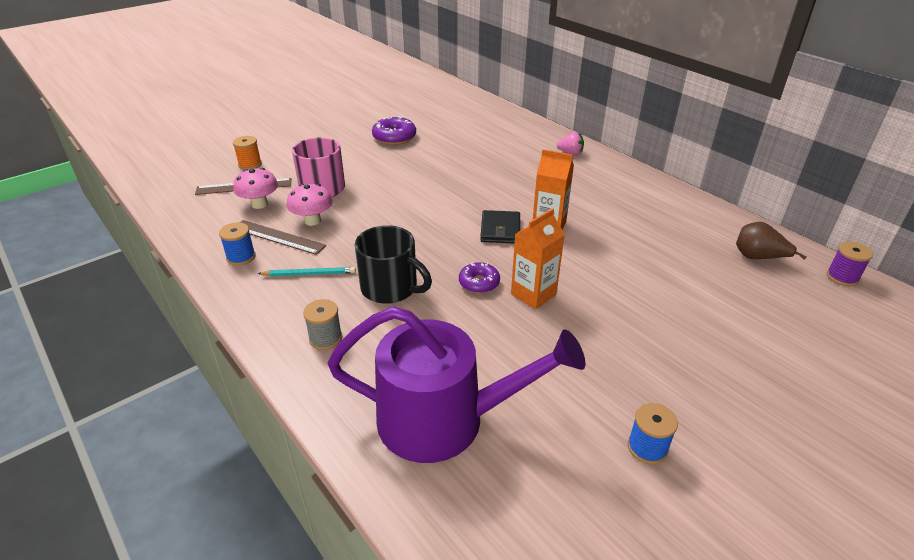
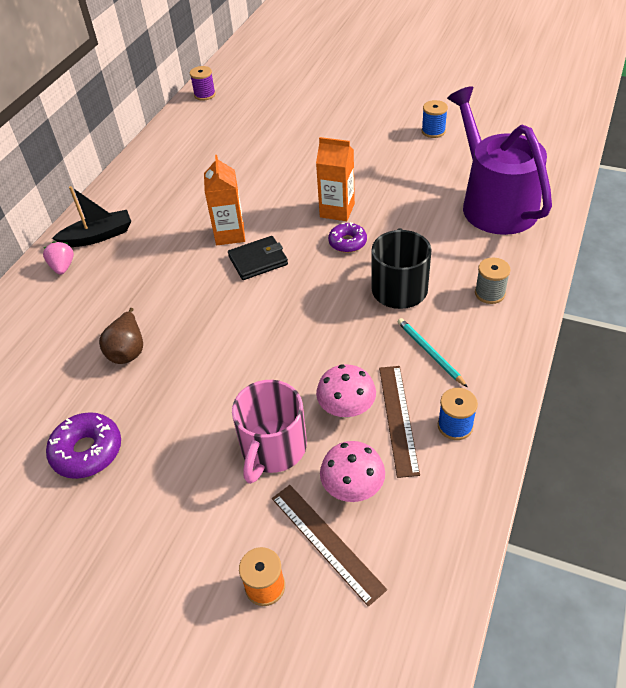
camera: 115 degrees left, 10 degrees up
(597, 171) = (98, 236): none -> black boat
(758, 257) = (203, 127): brown pear -> brown pear (128, 350)

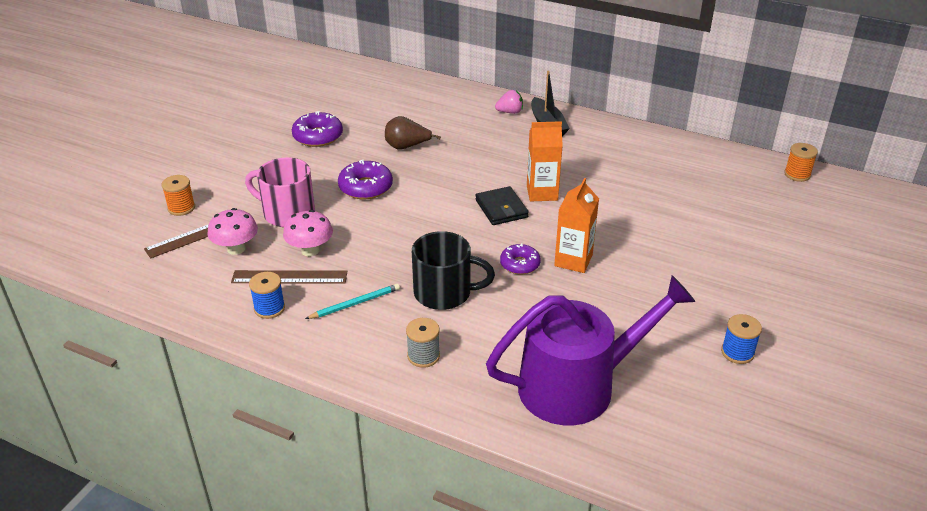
camera: 90 degrees right, 10 degrees down
(205, 95) = (797, 174): purple spool -> orange spool
(216, 377) = (365, 187): none -> purple donut

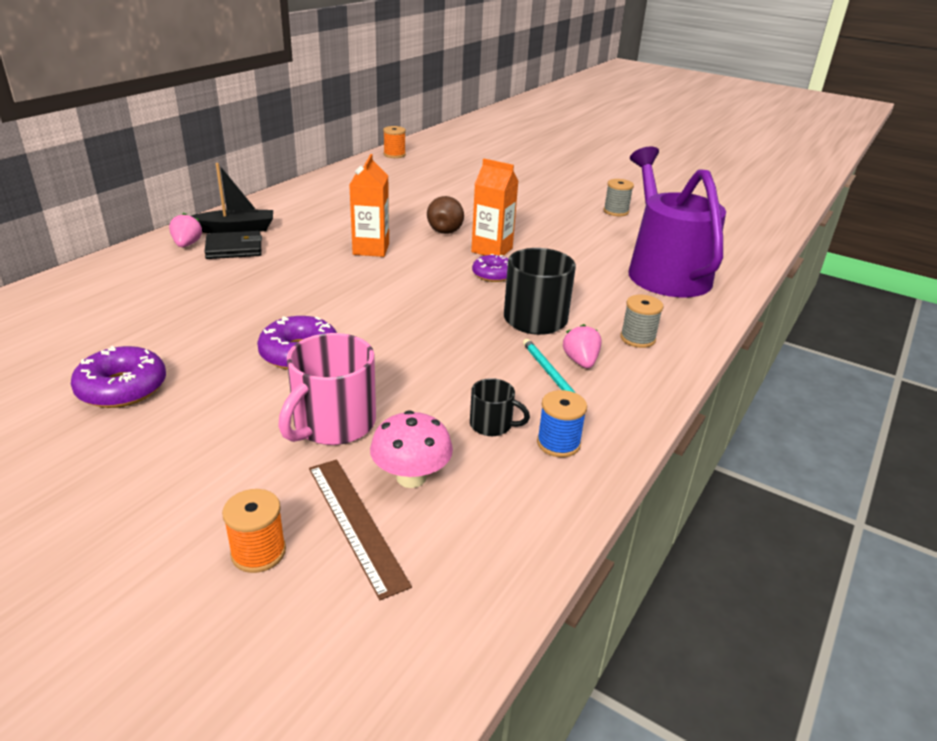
camera: 85 degrees left, 5 degrees down
(289, 277) = (492, 425): brown ruler -> black mug
(310, 250) = (434, 405): pink mushroom -> none
(378, 320) = (580, 361): none -> pink strawberry
(407, 147) = (216, 316): brown pear -> brown pear (446, 229)
(501, 208) = (391, 272): black wallet -> black wallet (234, 248)
(737, 352) = (616, 211): blue spool -> grey spool

